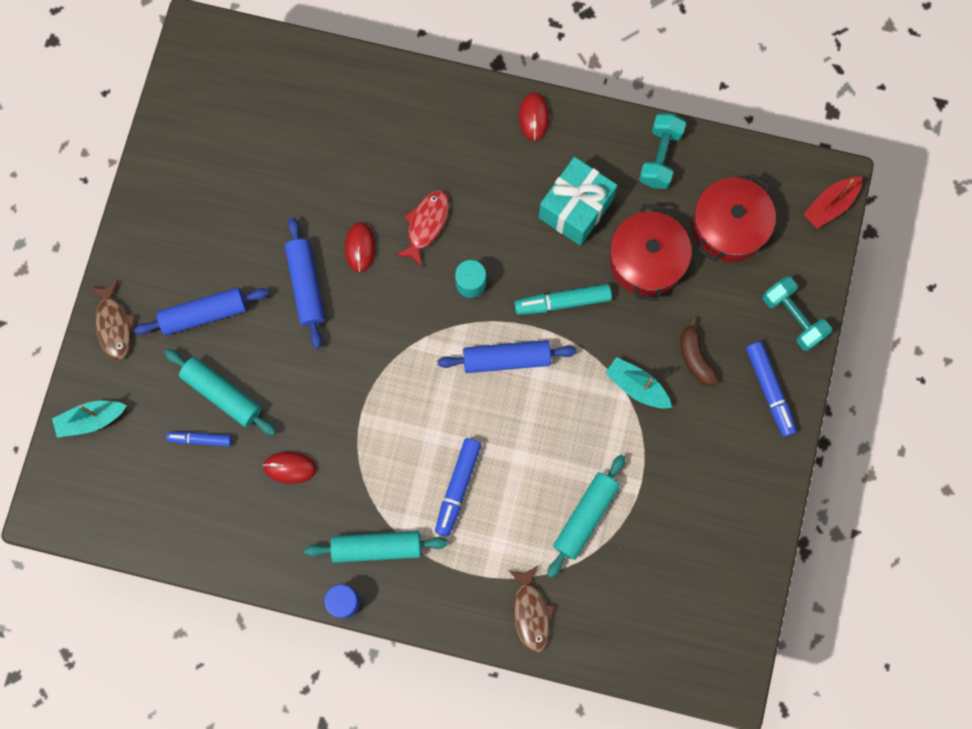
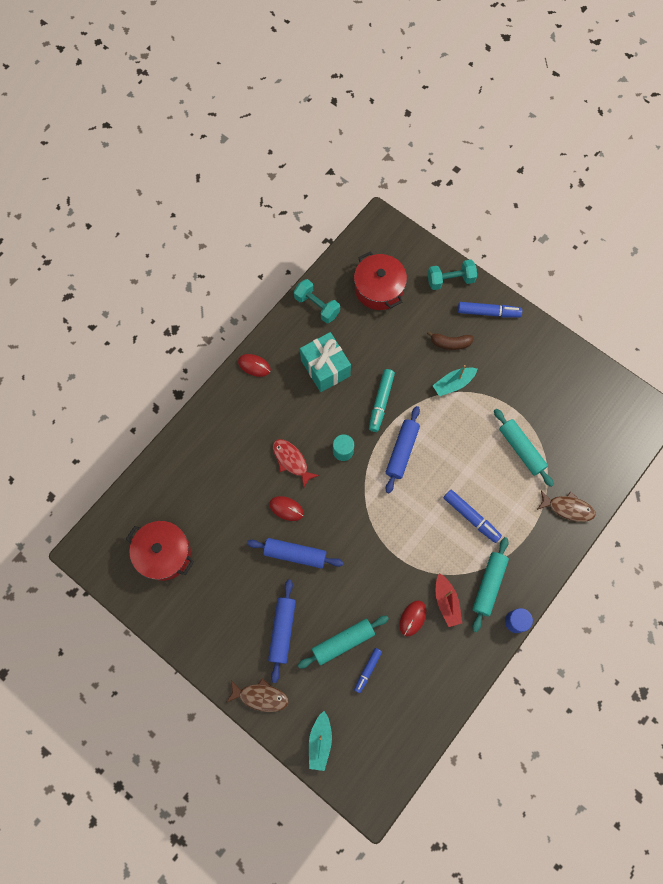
camera: 65 degrees left, 5 degrees down
(646, 260) = (377, 343): red pot -> red pot (164, 553)
(830, 205) = (392, 229): red boat -> red boat (446, 602)

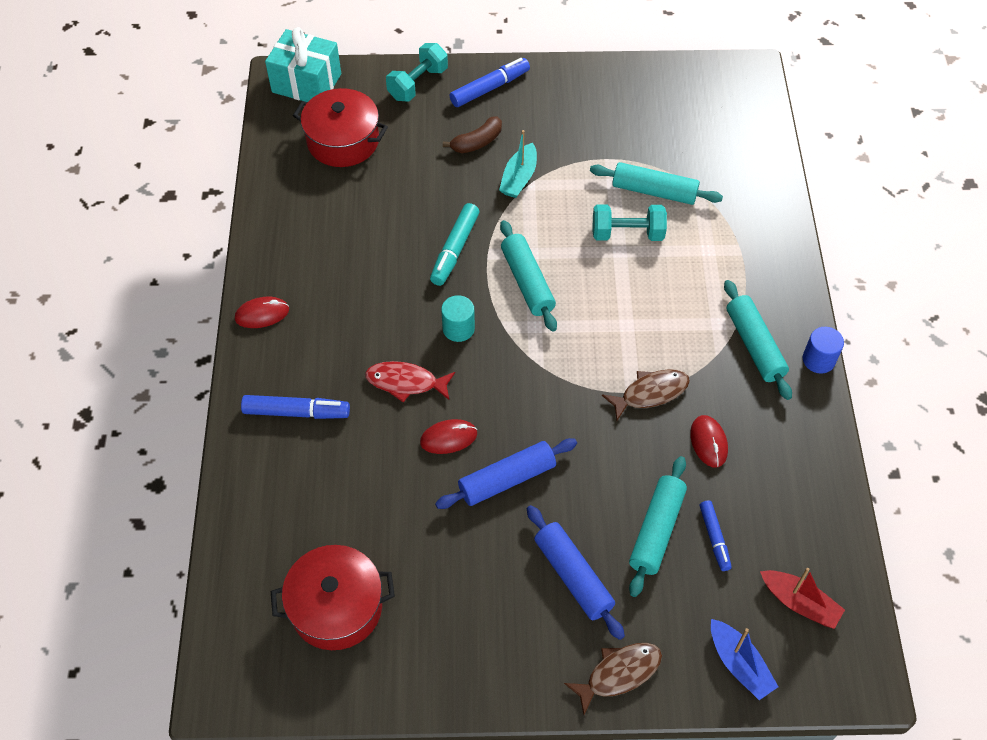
camera: 40 degrees left, 15 degrees down
(317, 306) = (284, 203): turquoise dumbbell -> turquoise dumbbell (627, 233)
(320, 742) = (739, 664): turquoise boat -> blue boat
(325, 368) = (354, 259): turquoise gift -> turquoise gift (306, 83)
(381, 402) = (455, 249): turquoise marker -> turquoise marker turned 45 degrees clockwise
(402, 451) = (527, 282): blue rolling pin -> turquoise rolling pin
(446, 602) = (728, 397): red boat -> red boat (799, 603)
(471, 517) = (668, 293): blue marker -> blue marker (296, 412)
(567, 508) = (757, 213): brown fish -> brown fish (650, 393)

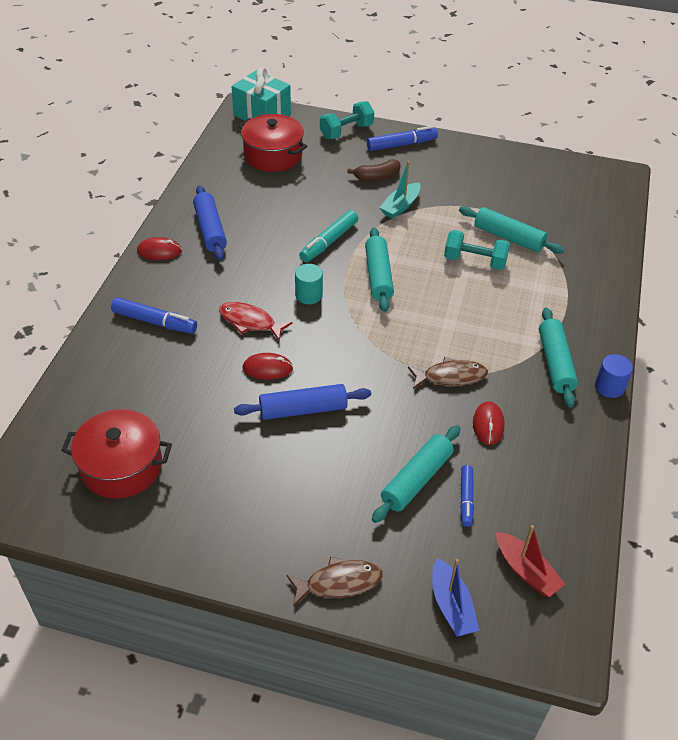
camera: 15 degrees right, 10 degrees down
(573, 576) = (329, 495): blue rolling pin -> blue rolling pin (210, 229)

